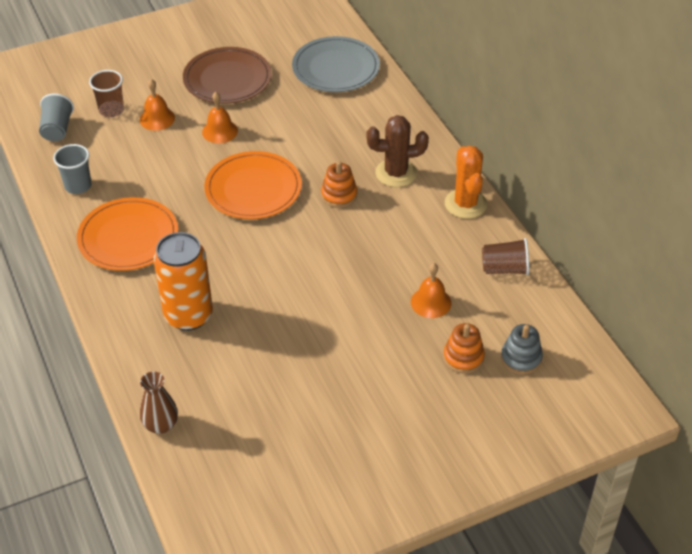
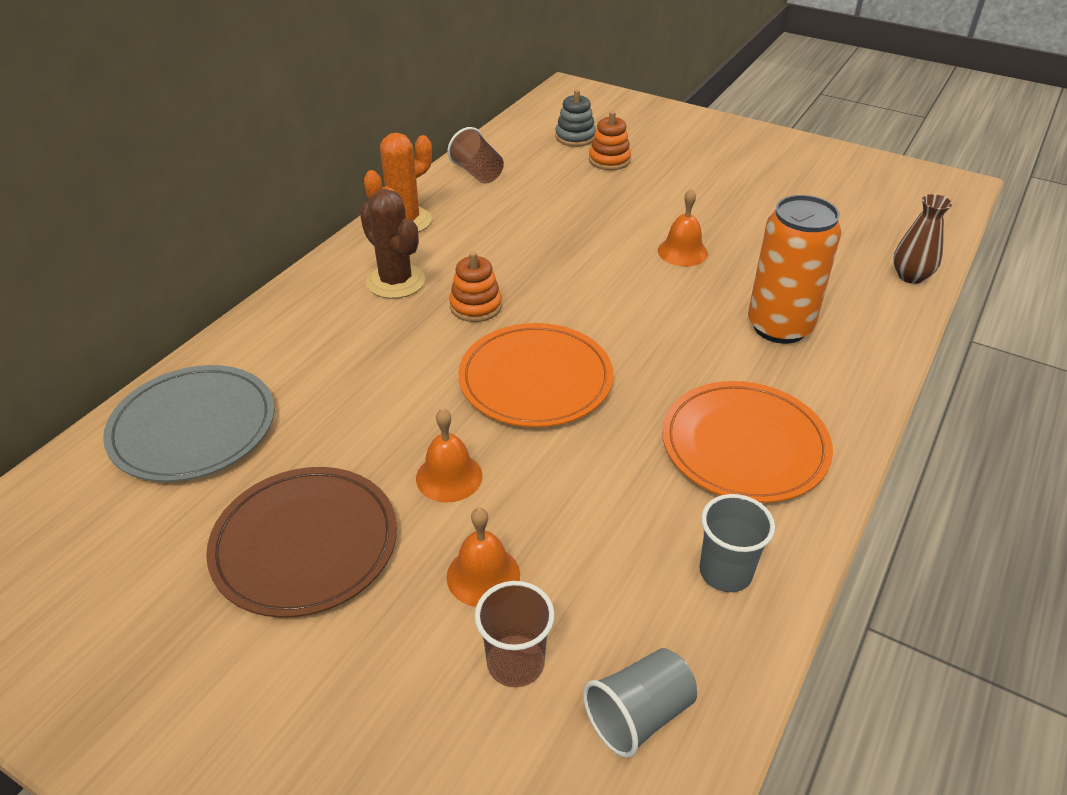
camera: 125 degrees left, 5 degrees down
(431, 302) = (567, 195): orange bell -> orange bell (682, 252)

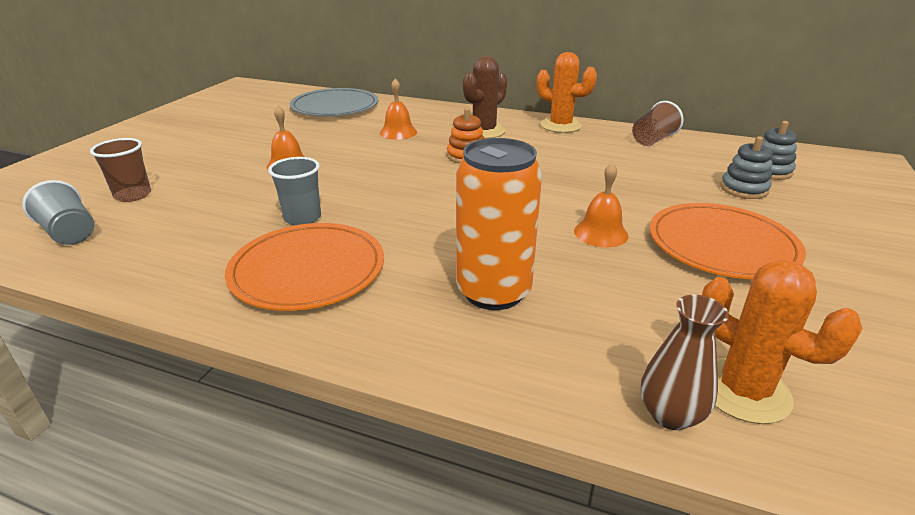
camera: 80 degrees right, 10 degrees down
(305, 544) = (244, 138): brown plate -> none
(483, 575) = (203, 181): orange bell -> orange bell (398, 132)
(535, 379) = (386, 181): orange plate -> orange plate (721, 245)
(609, 160) = (743, 189): orange stacking toy -> grey stacking toy
(725, 572) = (168, 262): grey cup -> grey cup (302, 218)
(883, 244) = (743, 390): none -> orange cactus

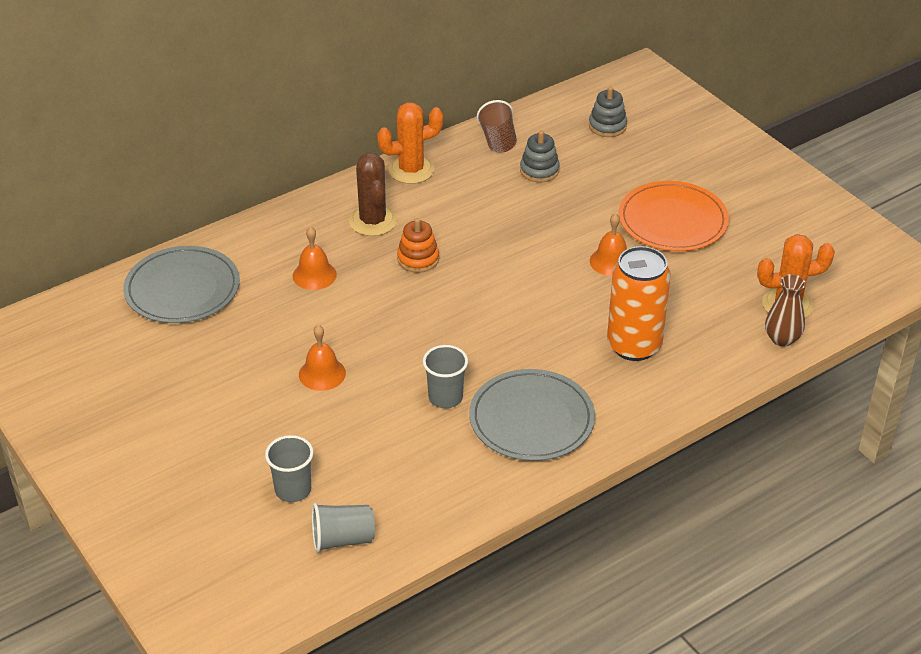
camera: 55 degrees left, 10 degrees up
(133, 195) = (293, 490): brown cup -> grey cup
(308, 270) = (531, 419): orange plate -> grey plate
(743, 189) = (619, 158): grey stacking toy -> grey stacking toy (539, 170)

